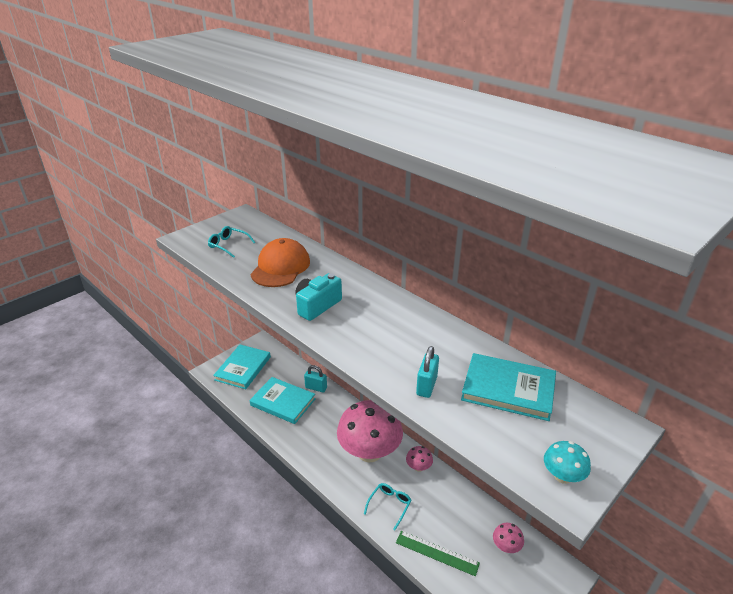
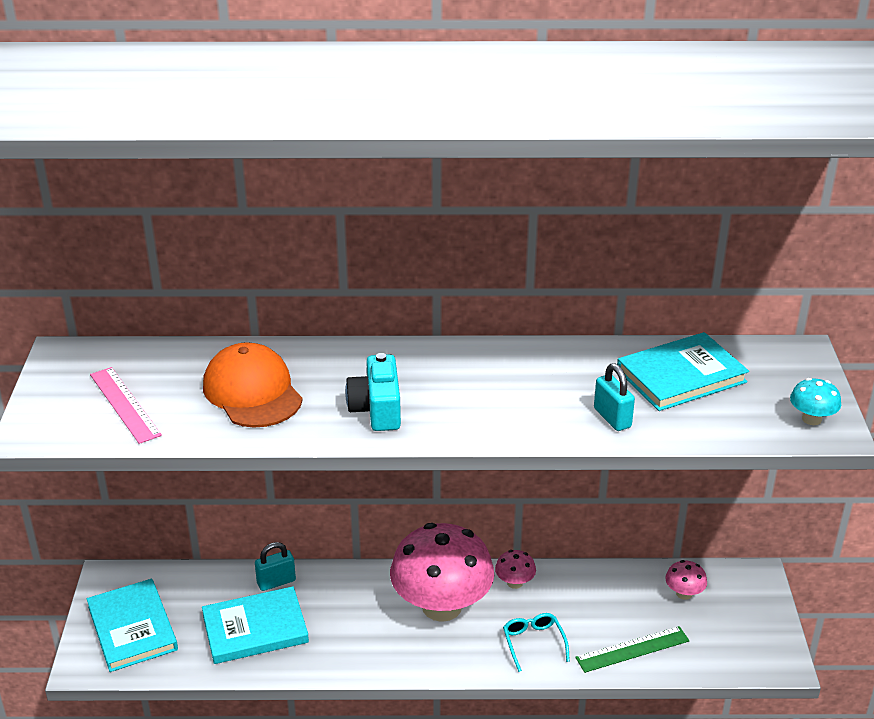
camera: 45 degrees left, 0 degrees up
(228, 245) = (124, 404): turquoise glasses -> pink ruler

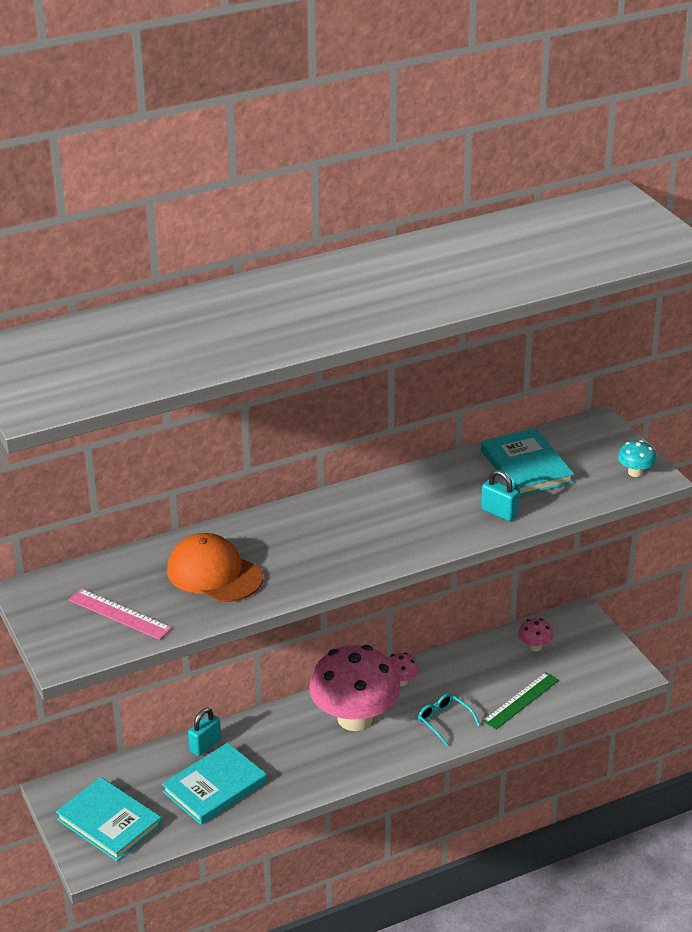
camera: 25 degrees left, 0 degrees up
(377, 409) = (322, 558): turquoise camera -> none
(681, 376) = (526, 467): turquoise book -> turquoise book turned 60 degrees counterclockwise

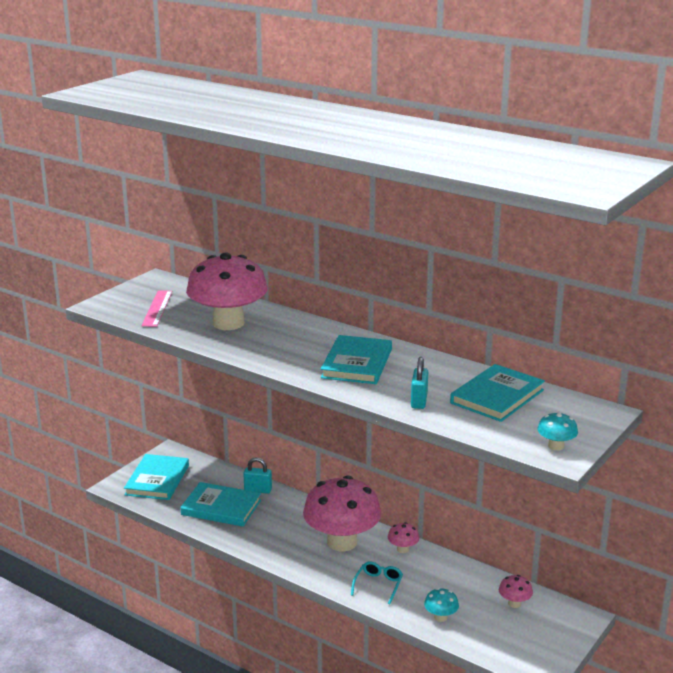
camera: 60 degrees right, 10 degrees down
(214, 573) = (228, 323): orange cap -> pink mushroom
(390, 521) = (357, 363): none -> turquoise book
(521, 700) = (440, 617): green ruler -> turquoise mushroom

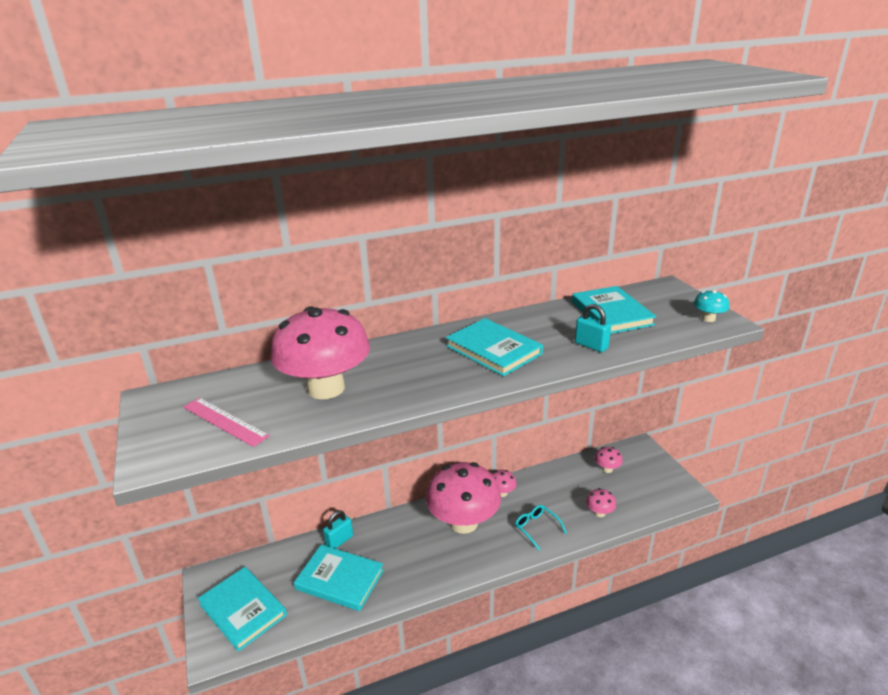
camera: 55 degrees left, 5 degrees up
(221, 507) = (340, 579): turquoise book -> turquoise book turned 60 degrees clockwise
(440, 617) = (599, 513): turquoise mushroom -> pink mushroom

